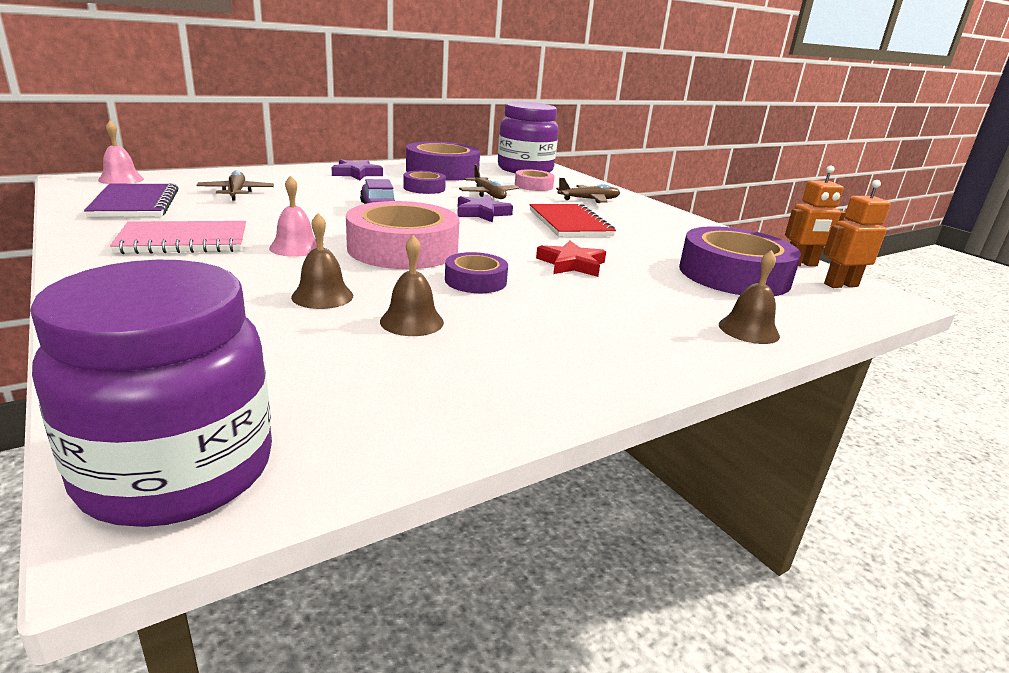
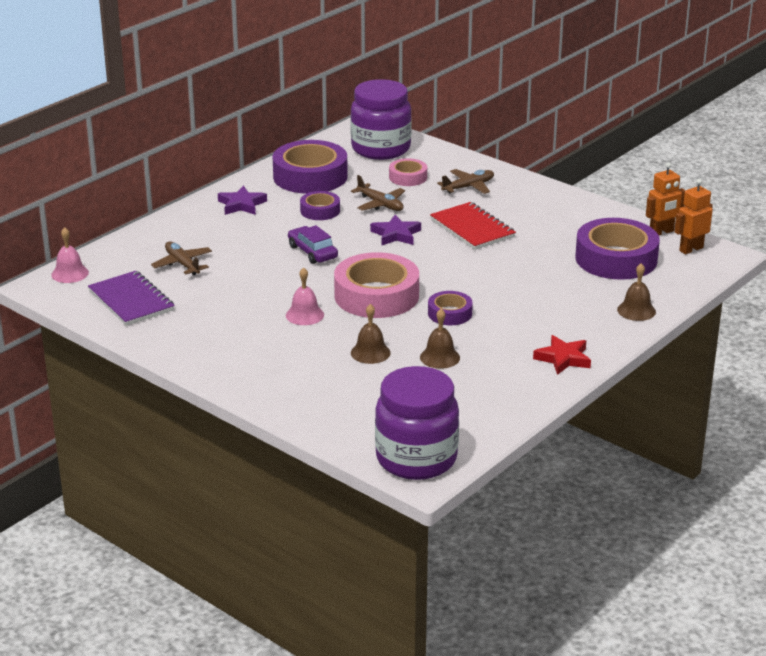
camera: 15 degrees left, 5 degrees up
(184, 241) = (225, 330): pink notebook -> none
(571, 264) = (501, 279): red star -> red star (563, 358)

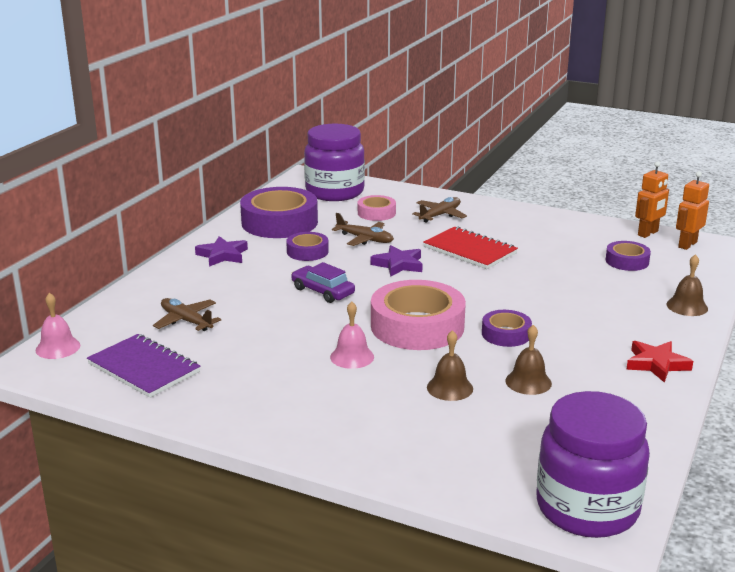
camera: 15 degrees left, 5 degrees down
(616, 259) = (627, 261): purple tape -> purple tape, size x0.51

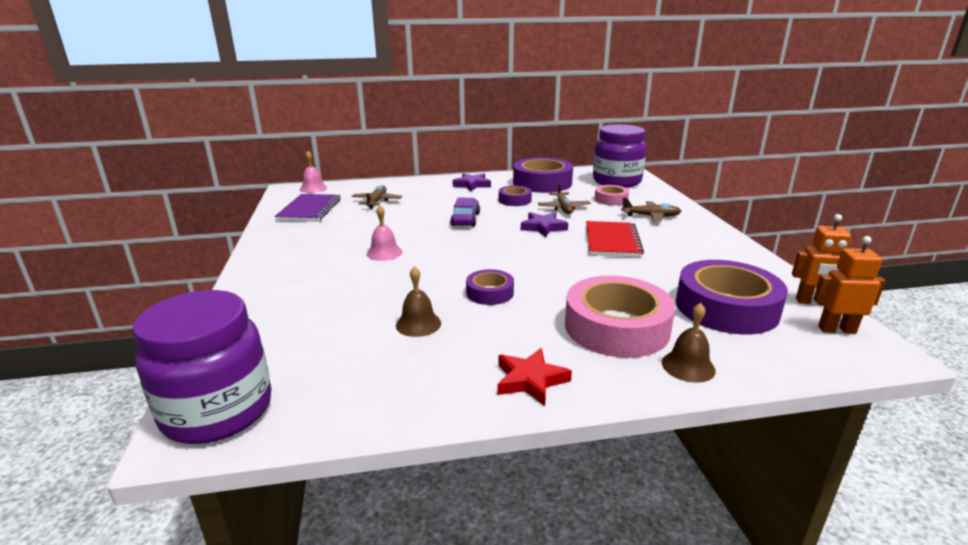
camera: 55 degrees right, 0 degrees up
(417, 326) = (457, 259): pink tape -> pink tape (616, 327)
(450, 388) = (374, 296): brown bell -> none
(627, 261) = (726, 307): purple tape -> purple tape, size x1.95

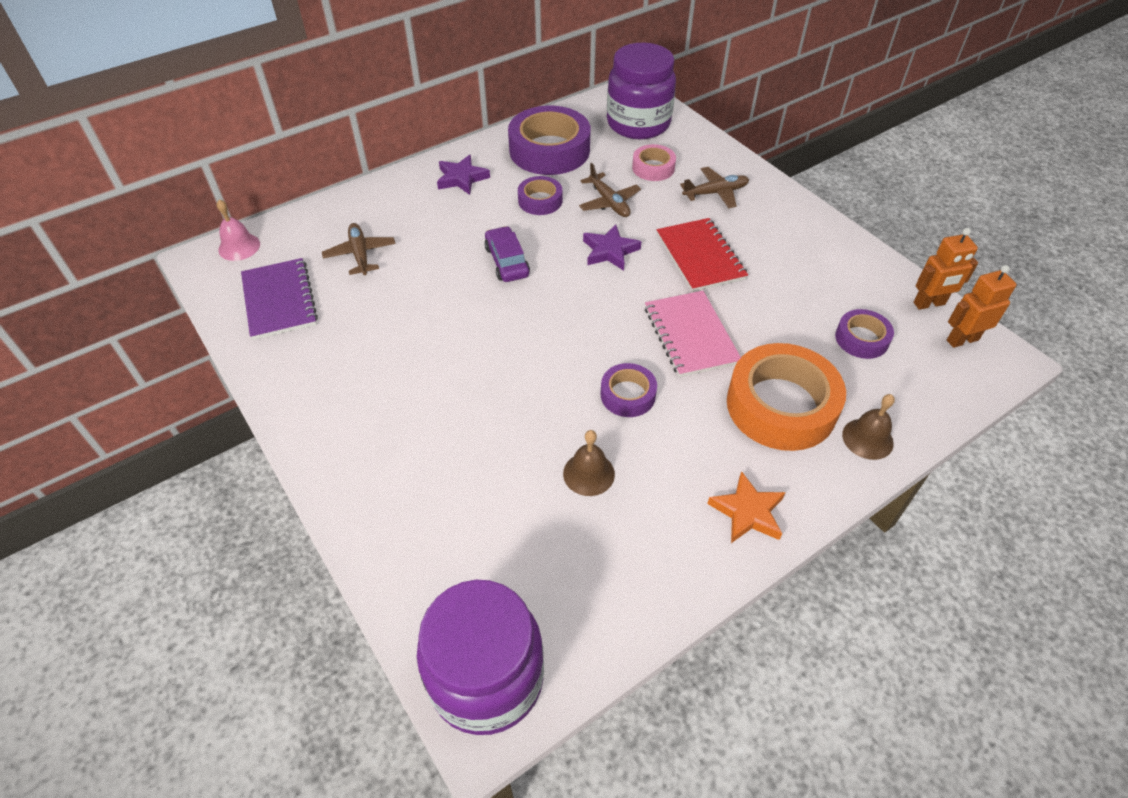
camera: 25 degrees left, 25 degrees up
(384, 253) = (456, 362): pink bell -> none
(530, 380) = (748, 512): red star -> orange star
(569, 275) = (690, 335): none -> pink notebook
(616, 327) = (781, 405): pink tape -> orange tape
(726, 307) = (861, 339): purple tape -> purple tape, size x0.51

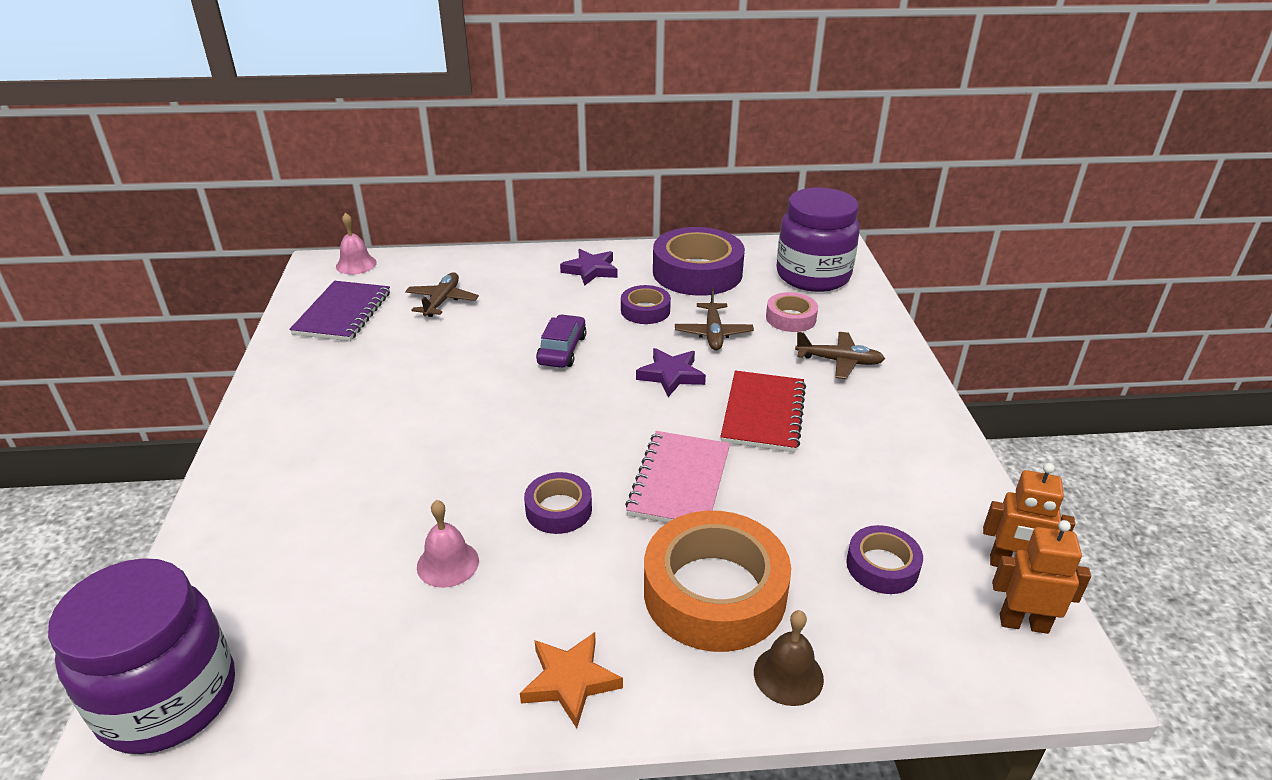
camera: 30 degrees right, 15 degrees down
(589, 473) = (447, 563): brown bell -> pink bell

